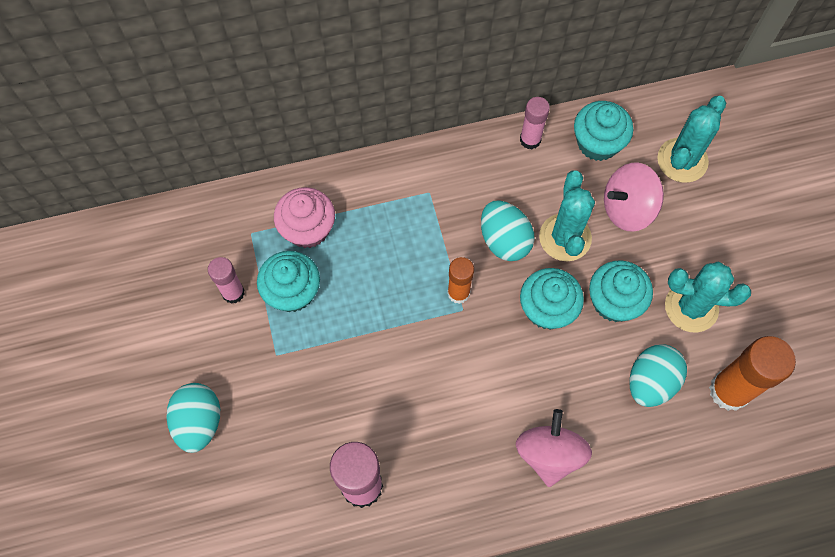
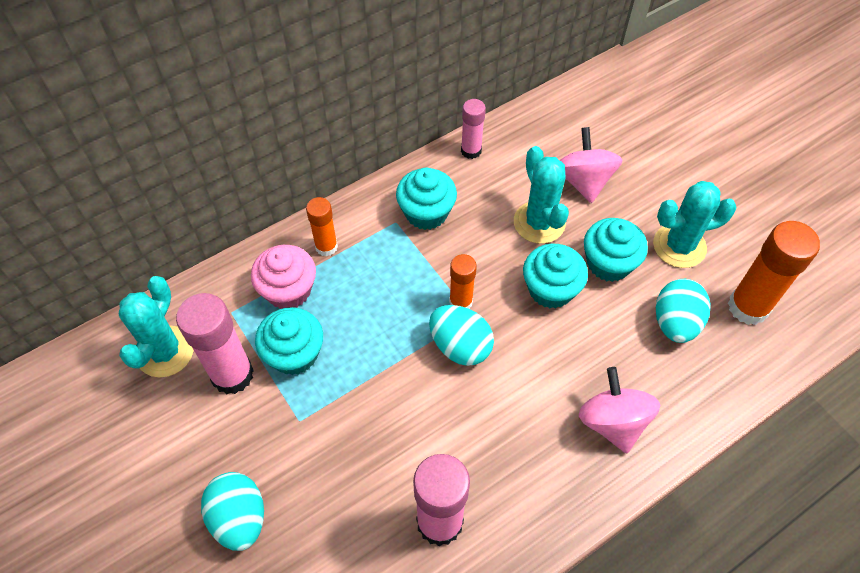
camera: 20 degrees left, 10 degrees down
(233, 293) = (232, 374): pink glue stick -> pink glue stick, size x1.71
(356, 197) = (326, 247): none -> orange glue stick
(504, 240) = (484, 242): turquoise egg -> turquoise egg (460, 346)
(597, 143) = (532, 136): turquoise cupcake -> turquoise cupcake (426, 213)
(627, 208) = (583, 181): pink spinning top -> pink spinning top turned 120 degrees clockwise
(682, 160) = (612, 129): turquoise cactus -> turquoise cactus (165, 352)

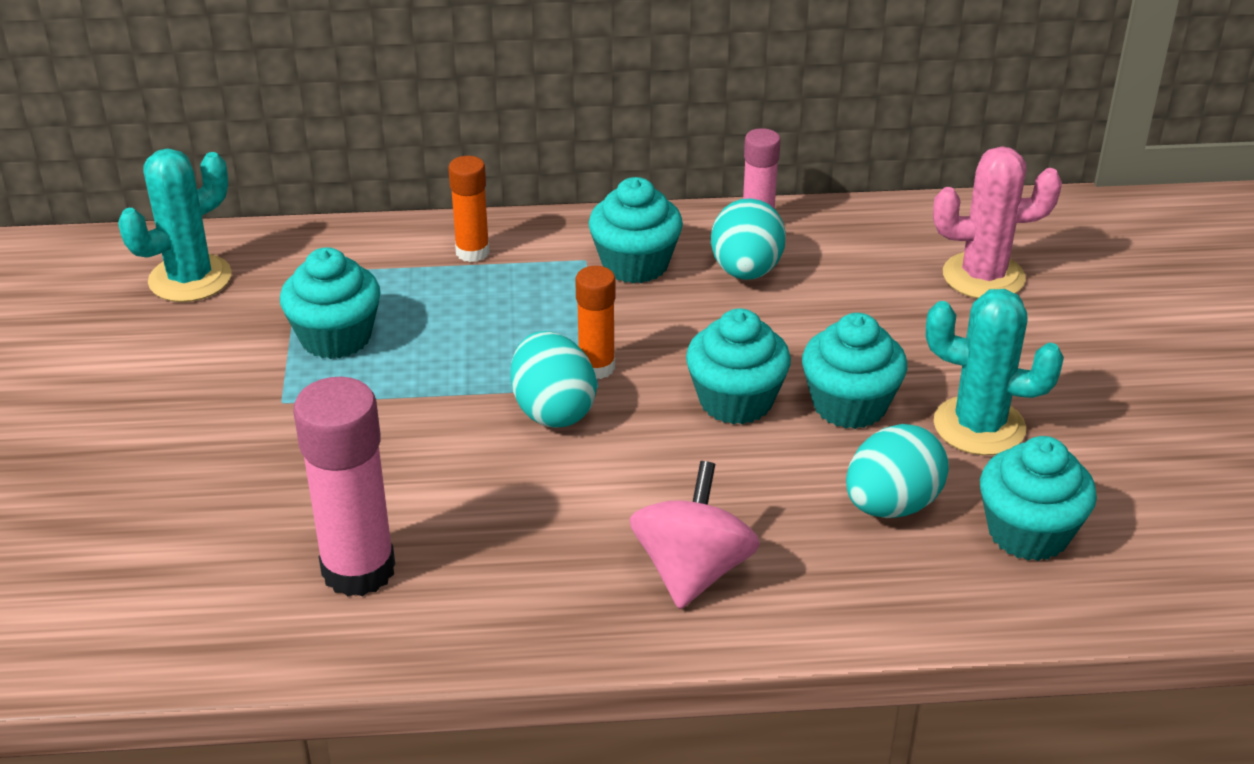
camera: 30 degrees right, 20 degrees down
(232, 374) = (245, 328): pink glue stick -> none
(239, 518) = (127, 461): turquoise egg -> turquoise egg (746, 271)
(288, 290) = (386, 276): pink cupcake -> none
(539, 222) = (785, 327): turquoise cactus -> none
(583, 181) = (894, 308): pink spinning top -> none
(612, 138) = (983, 276): none -> pink cactus
(748, 307) = (1028, 532): orange glue stick -> turquoise cupcake

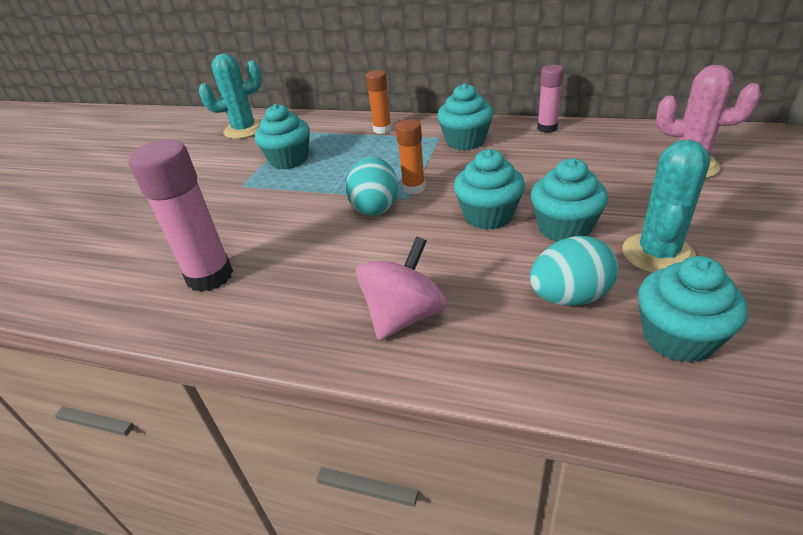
camera: 25 degrees right, 0 degrees up
(746, 271) = (529, 150): turquoise egg -> none
(979, 426) = (658, 254): turquoise cactus -> turquoise cactus turned 75 degrees clockwise

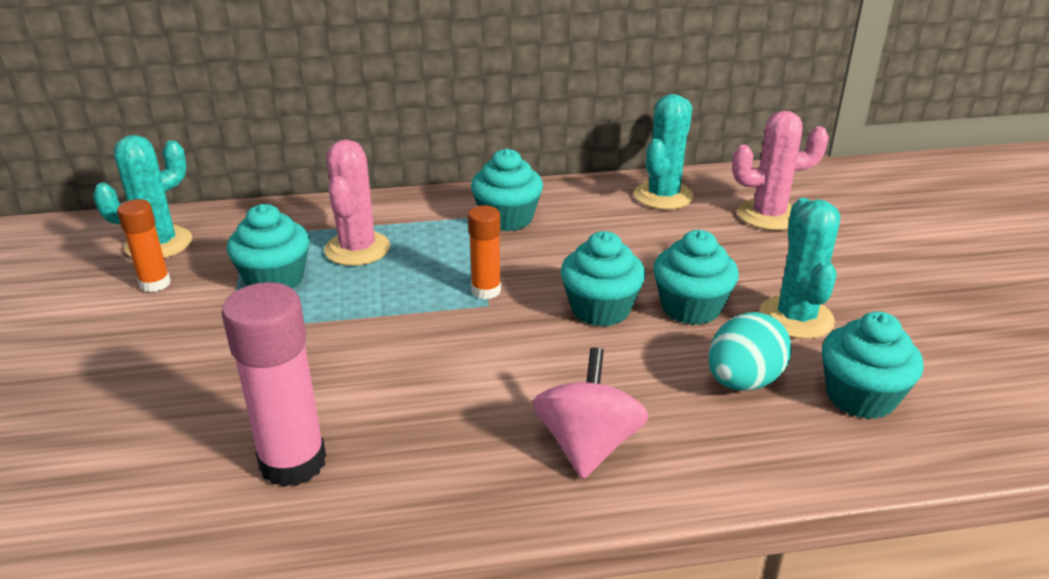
camera: 30 degrees left, 5 degrees down
(351, 148) = (357, 249): none -> pink cactus
(375, 207) = (454, 324): turquoise egg -> none
(382, 129) = (382, 216): orange glue stick -> orange glue stick (155, 284)
(547, 128) = (594, 189): pink glue stick -> none
(601, 139) = (663, 196): none -> turquoise cactus

